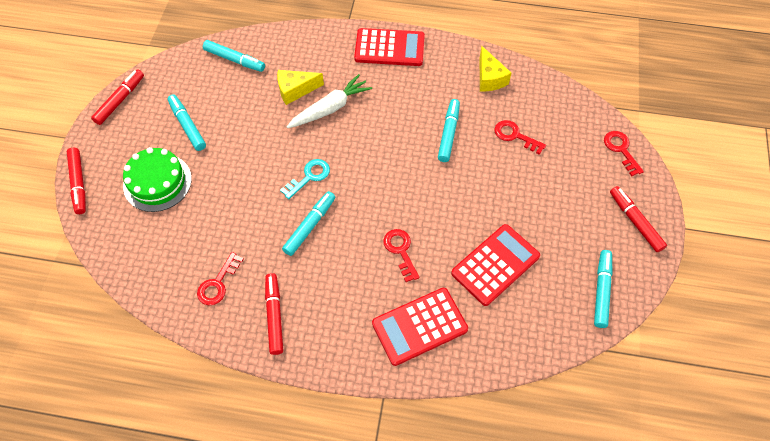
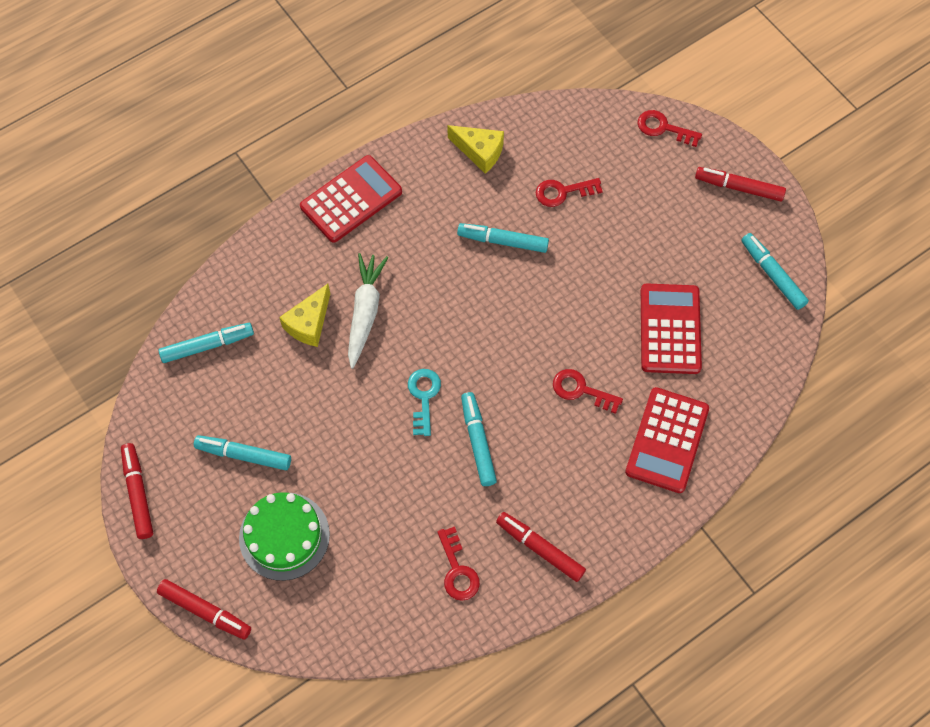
camera: 45 degrees left, 5 degrees up
(448, 133) = (503, 241): turquoise marker -> turquoise marker turned 45 degrees counterclockwise

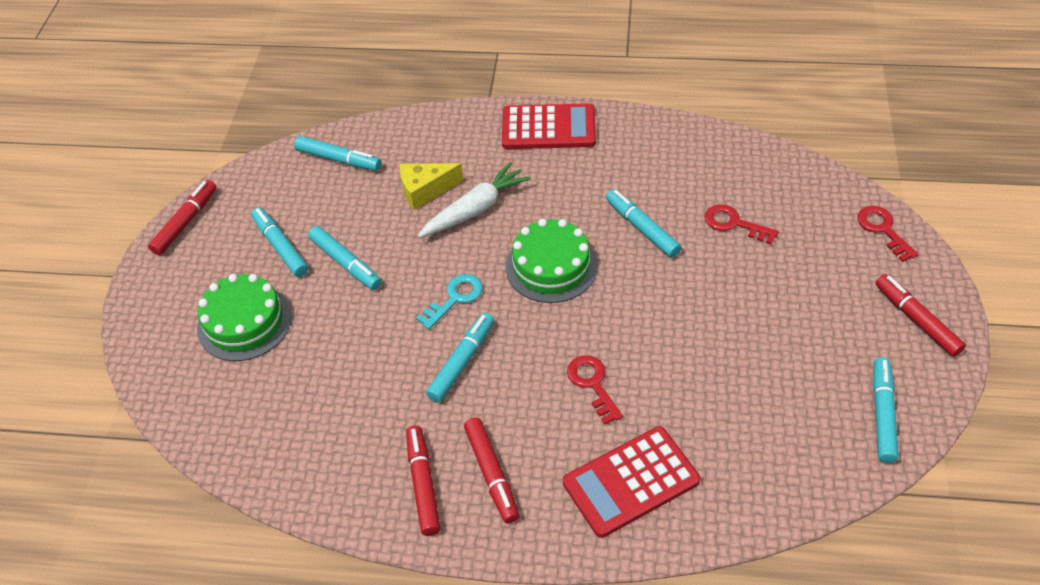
camera: 45 degrees right, 15 degrees down
(205, 611) = (135, 333): red marker -> red marker (491, 474)
(311, 430) = (345, 263): none -> turquoise marker
(457, 570) = (339, 447): red key -> none
(468, 320) = (551, 266): none -> green cake
(480, 152) = (689, 154): yellow cheese -> none
(670, 329) = (728, 391): red calculator -> none

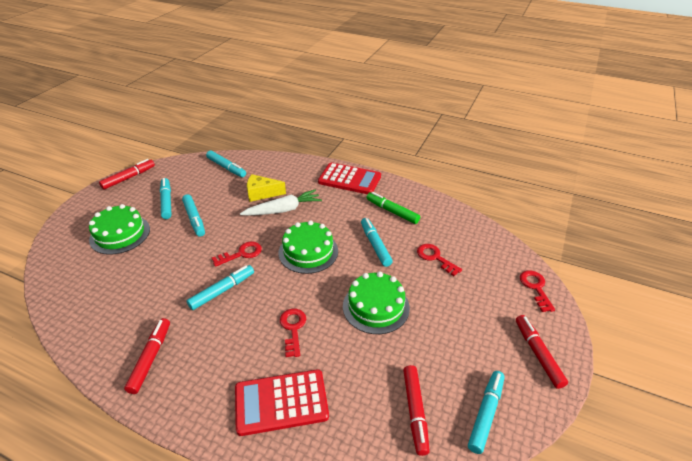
camera: 15 degrees right, 10 degrees down
(454, 299) = (241, 254): turquoise key -> red key
(491, 474) = (195, 366): red marker -> red marker (415, 411)
(640, 166) = (392, 211): none -> green marker
(687, 320) = (376, 307): none -> green cake

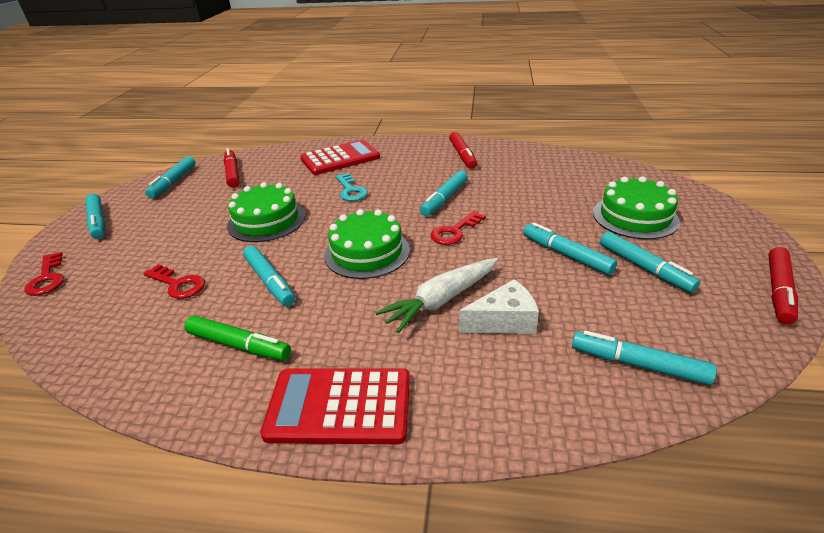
camera: 165 degrees right, 5 degrees down
(262, 193) = (504, 321): yellow cheese -> white cheese
(293, 329) = (350, 190): red key -> turquoise key
(538, 354) = (98, 222): red marker -> turquoise marker

